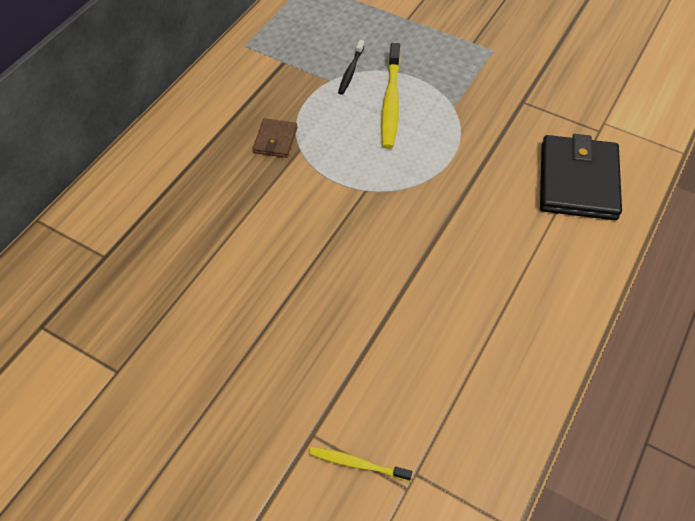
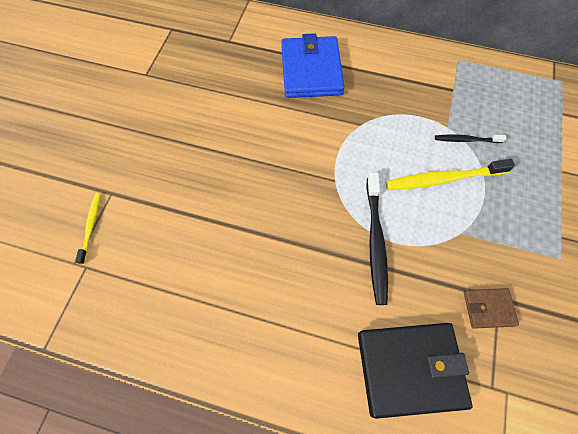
camera: 75 degrees right, 10 degrees up
(200, 177) = (311, 70): none -> blue wallet
(275, 140) = (364, 106): brown wallet -> brown wallet (488, 308)
(446, 173) = (375, 241): none -> black toothbrush

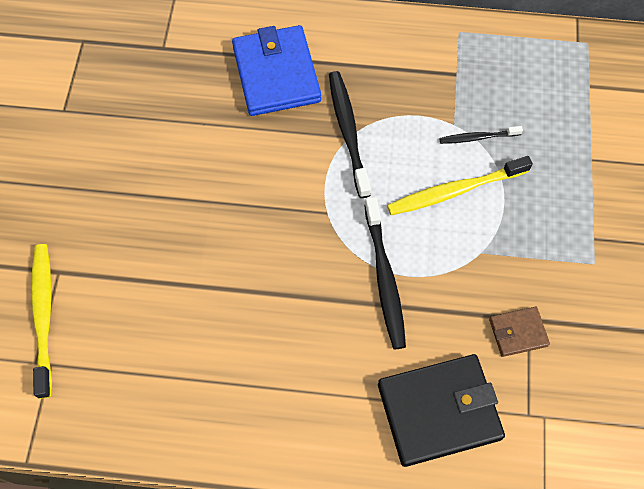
camera: 10 degrees left, 0 degrees up
(91, 227) = (44, 316): yellow toothbrush -> yellow toothbrush, size x1.77
(361, 120) = (348, 132): none -> black toothbrush

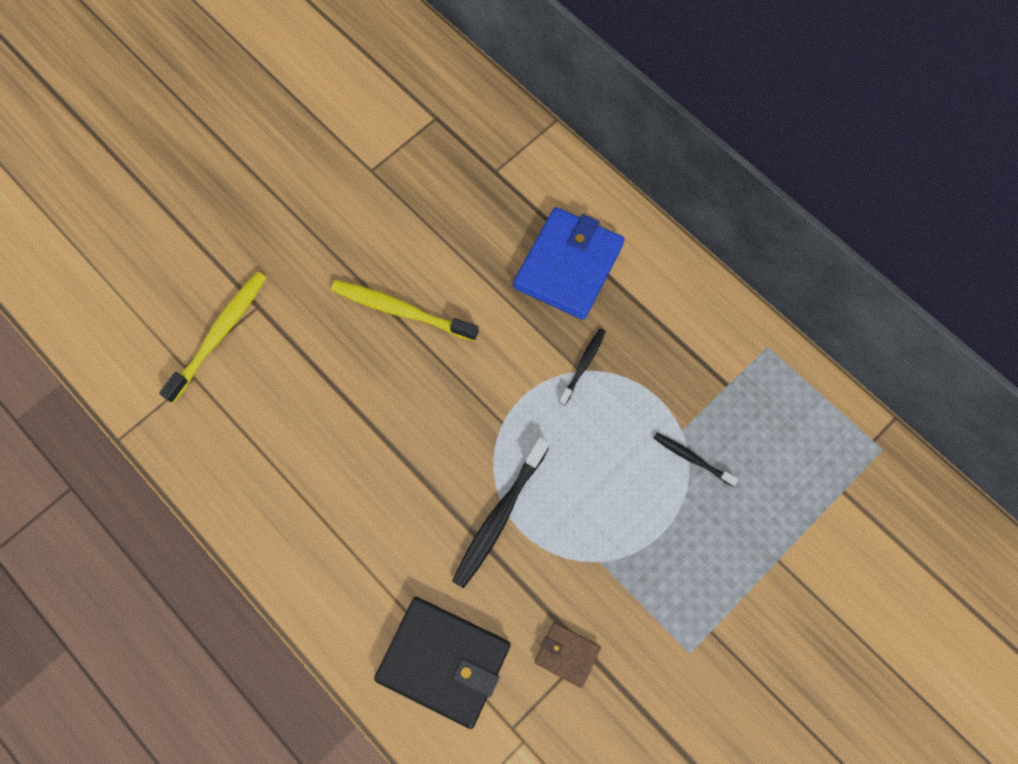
camera: 40 degrees right, 5 degrees up
(348, 132) = (583, 365): black toothbrush -> black toothbrush, size x0.56
(455, 190) = (628, 490): yellow toothbrush -> yellow toothbrush (401, 311)

